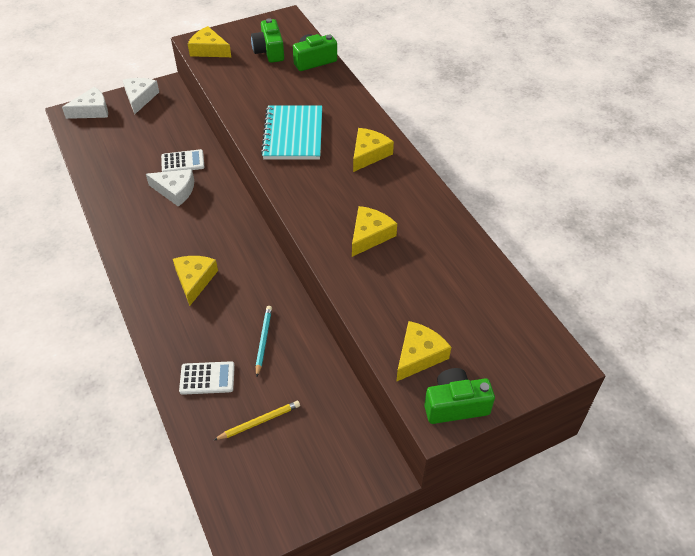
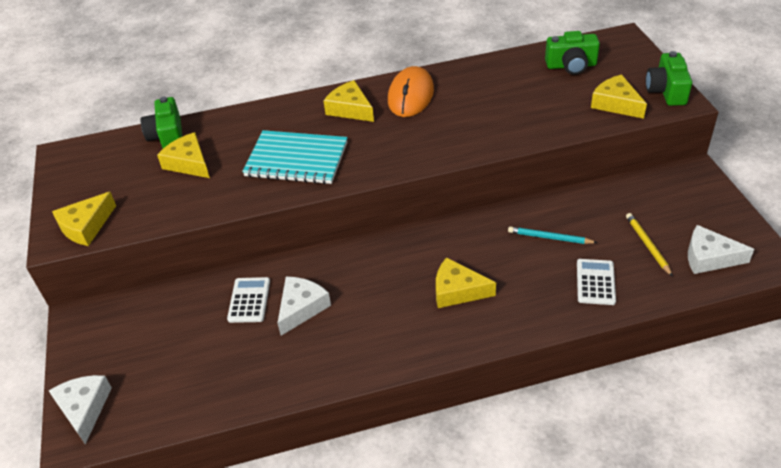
camera: 75 degrees left, 5 degrees down
(140, 98) = (87, 348): white cheese -> white cheese (709, 257)
(269, 51) = (125, 171): green camera -> green camera (571, 66)
(370, 235) = (468, 118): yellow cheese -> yellow cheese (189, 163)
(399, 190) = (410, 95): none -> orange mouse

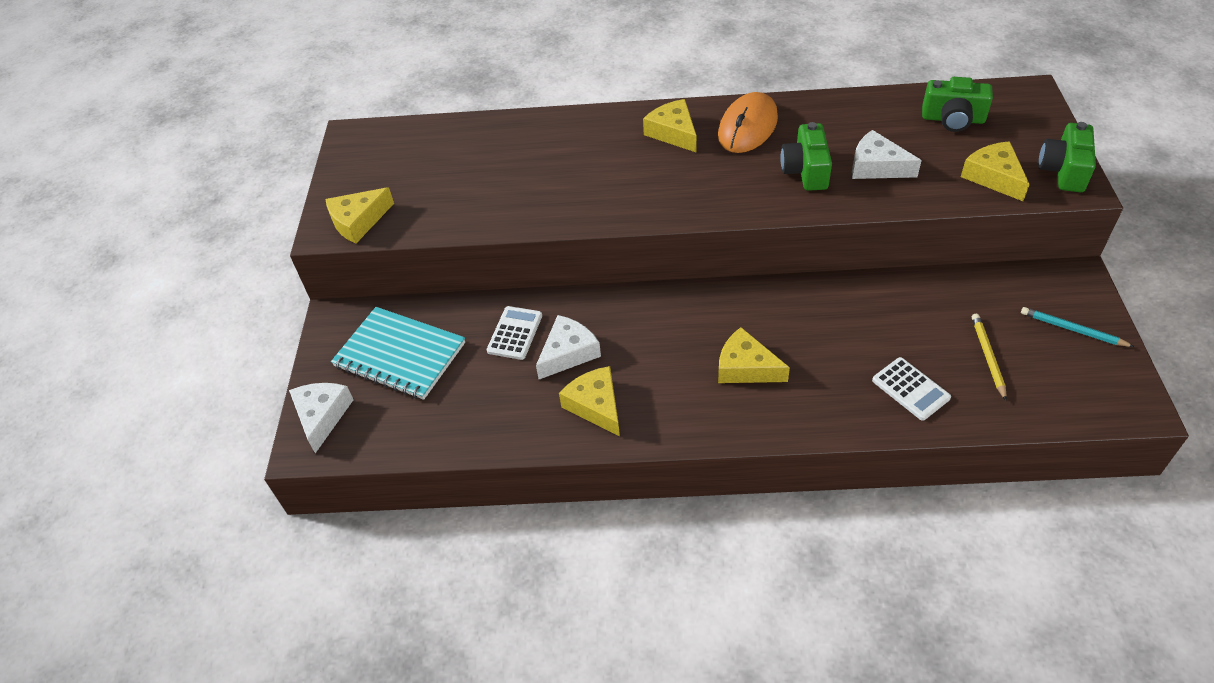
camera: 15 degrees right, 5 degrees up
(167, 136) = (465, 132): green camera -> green camera (805, 171)
(189, 163) = (480, 168): yellow cheese -> yellow cheese (596, 405)
(296, 159) = (597, 183): turquoise notebook -> turquoise notebook (400, 355)
(549, 237) = (871, 325): turquoise pencil -> turquoise pencil (1072, 329)
(595, 282) = (910, 389): white calculator -> white calculator turned 120 degrees clockwise
(709, 257) = (1060, 386): white cheese -> white cheese (876, 166)

